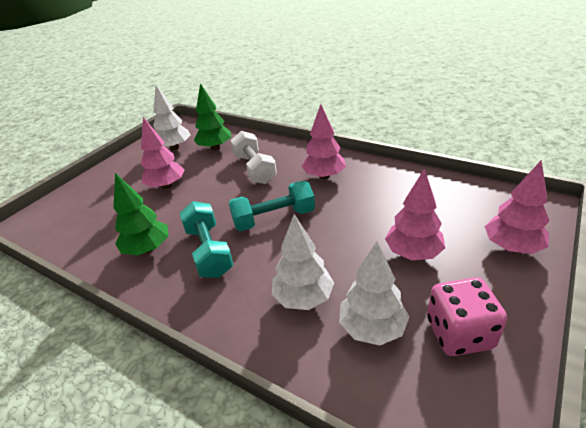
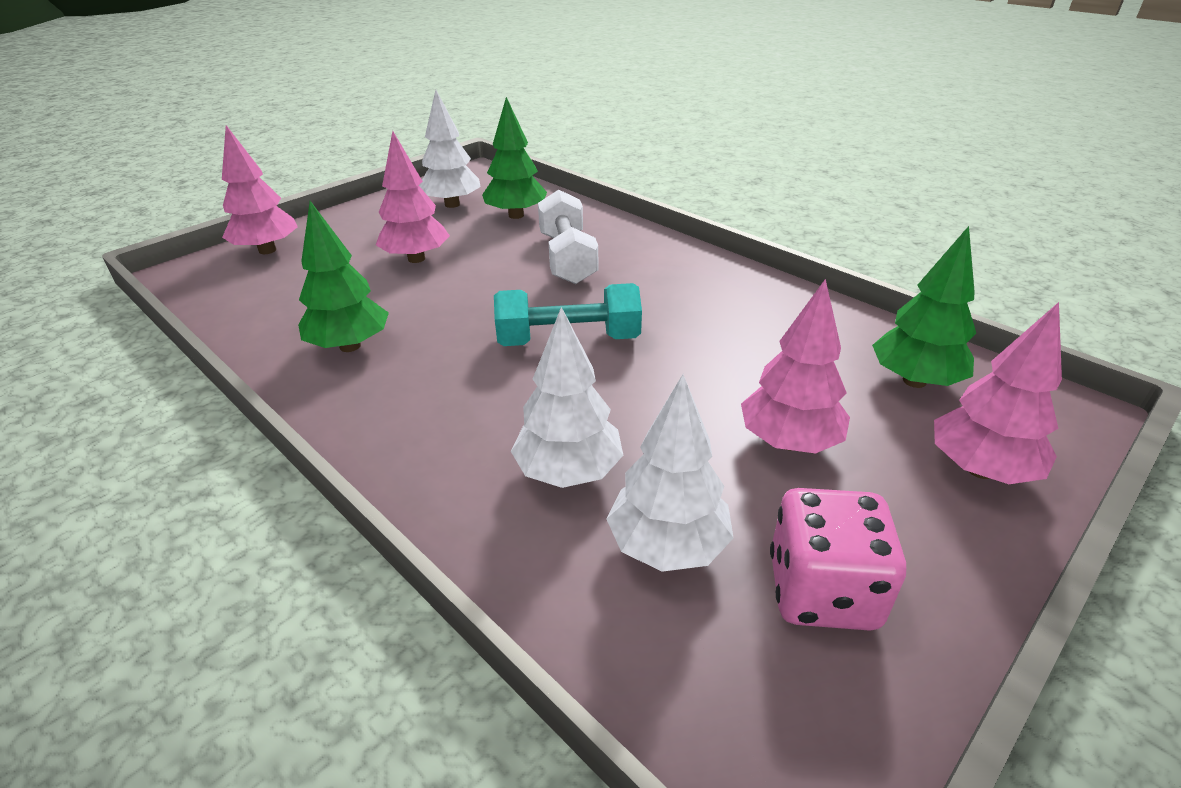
camera: 10 degrees right, 0 degrees up
(209, 251) = (443, 368): turquoise dumbbell -> none
(324, 176) = (679, 290): pink tree -> pink tree (267, 250)
(463, 204) = (914, 381): none -> green tree

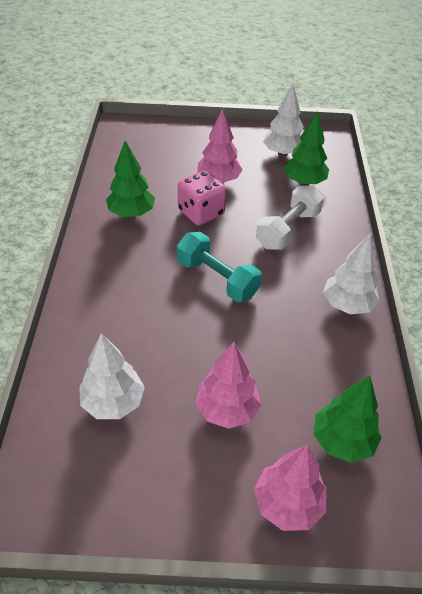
camera: 45 degrees right, 10 degrees up
(267, 250) = (166, 132): pink tree -> none
(568, 472) = (125, 341): white tree -> white tree (347, 304)
(822, 591) = (135, 472): pink dice -> pink dice (201, 213)

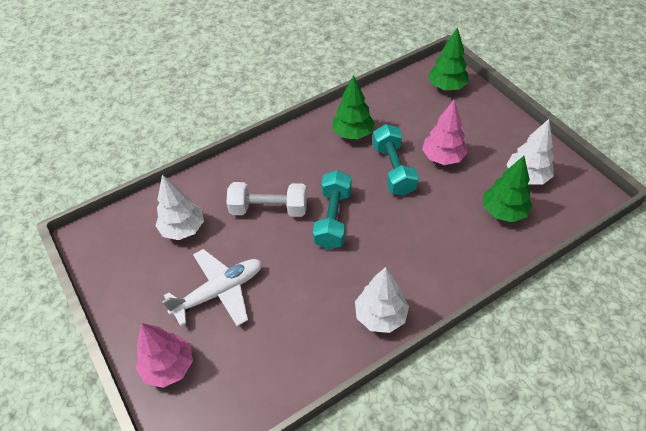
camera: 60 degrees right, 5 degrees up
(201, 213) = (393, 169): pink dice -> turquoise dumbbell
(227, 409) = (219, 291): pink tree -> white plane
(288, 230) = (430, 232): white dumbbell -> white dumbbell (269, 209)
(342, 441) = (241, 376): green tree -> green tree (446, 87)

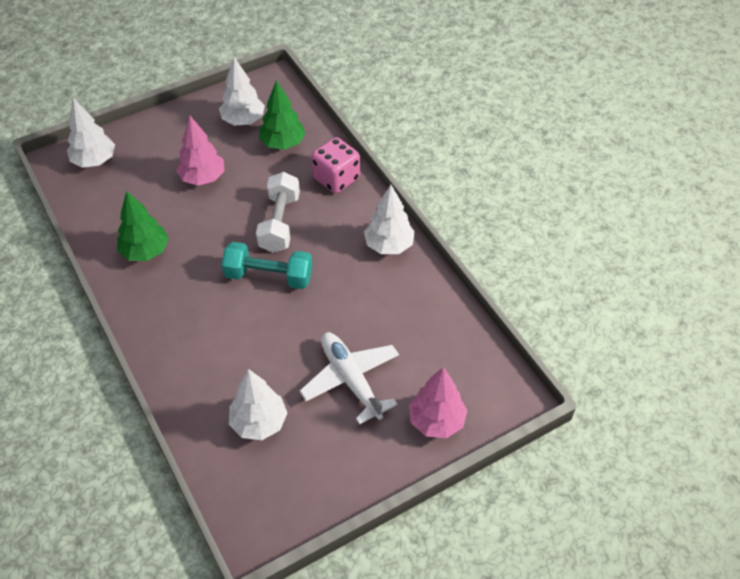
camera: 90 degrees left, 0 degrees up
(269, 209) = (244, 335): white dumbbell -> white dumbbell (279, 223)
(393, 169) = (210, 220): turquoise dumbbell -> none
(446, 87) = (94, 161): green tree -> white tree
(465, 262) = (336, 178): none -> pink dice

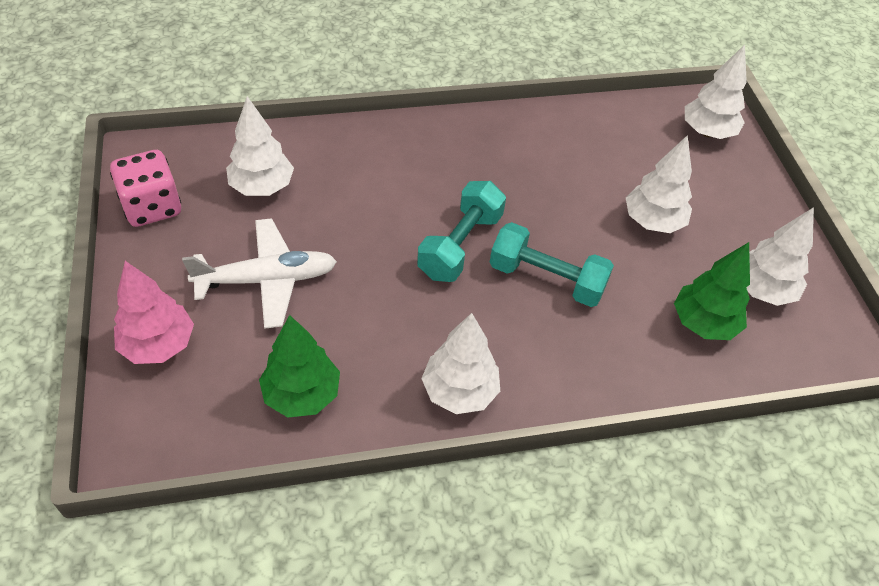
camera: 105 degrees right, 0 degrees up
(145, 252) = (543, 148): green tree -> green tree (302, 394)
(203, 178) = (652, 222): pink tree -> white tree
(279, 223) = (546, 279): white dumbbell -> turquoise dumbbell
(336, 178) = (614, 368): pink dice -> pink dice (152, 207)

